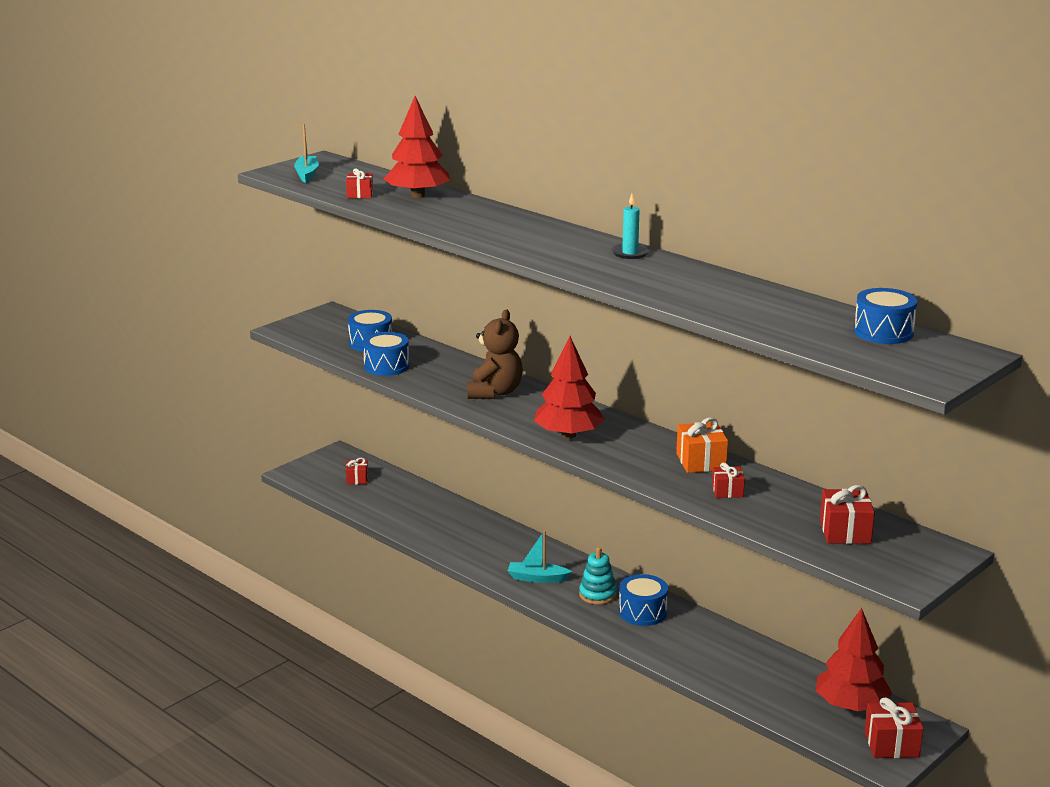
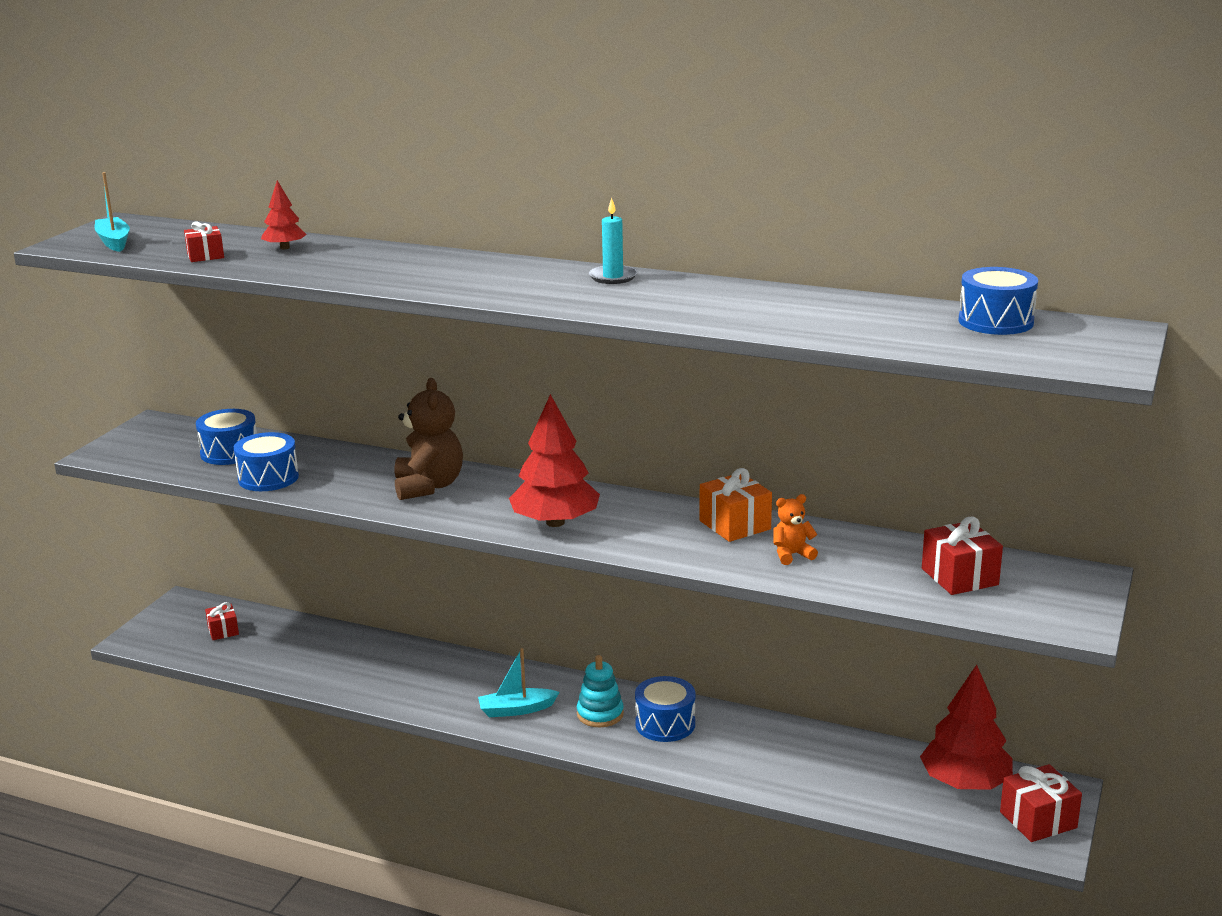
camera: 20 degrees left, 0 degrees up
(418, 196) = (285, 248): red tree -> red tree, size x0.51
(727, 491) = (792, 555): red gift -> orange teddy bear

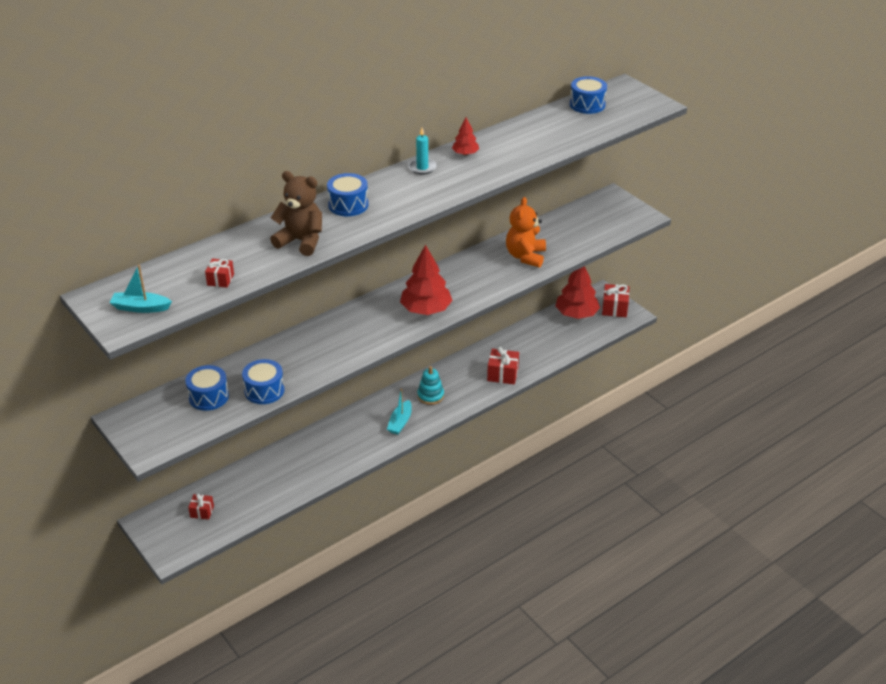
camera: 60 degrees left, 15 degrees up
(285, 248) = (240, 249): red tree -> red tree (465, 154)
(428, 486) = (340, 336): brown teddy bear -> brown teddy bear (301, 241)
(665, 724) = (458, 378): blue drum -> blue drum (348, 205)
(734, 525) = (482, 260): orange gift -> none
(792, 555) = (525, 256): orange teddy bear -> orange teddy bear, size x1.90
(959, 577) = (584, 224): red gift -> red gift (502, 374)

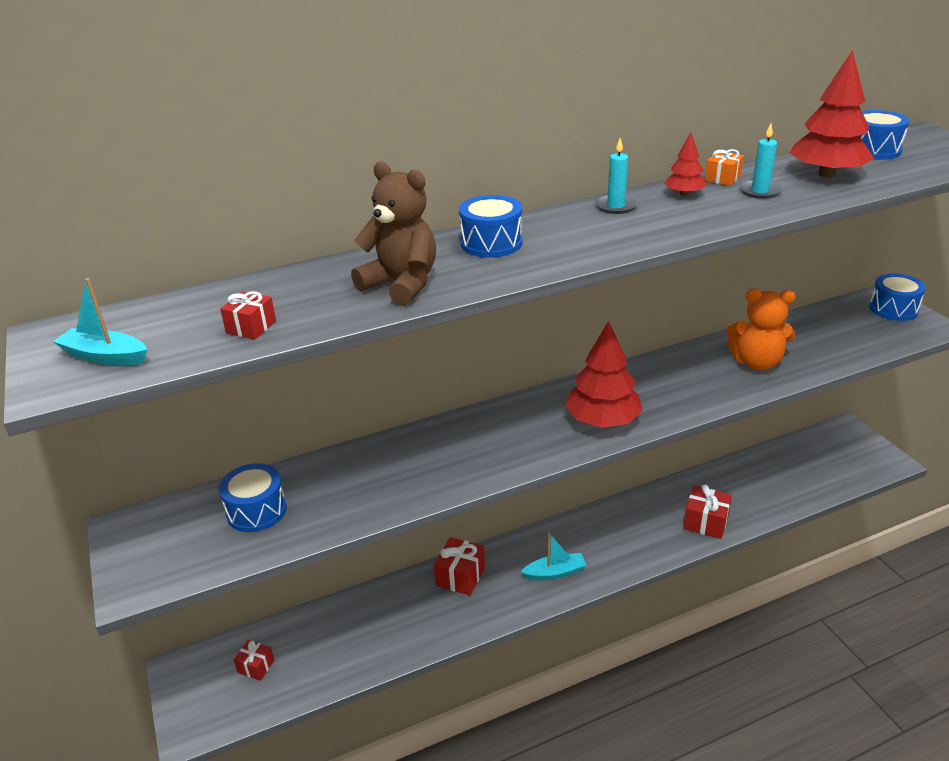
camera: 15 degrees right, 5 degrees down
(264, 390) = (338, 512): blue drum -> blue drum (893, 309)
(400, 422) = (555, 572): turquoise boat -> turquoise boat turned 135 degrees counterclockwise
(430, 396) = (602, 540): turquoise stacking toy -> none
(489, 138) = (722, 178): none -> orange gift
(513, 148) = (760, 191): none -> turquoise candle
(525, 256) = (756, 363): orange teddy bear -> orange teddy bear turned 105 degrees counterclockwise
(576, 314) = (812, 452): red tree -> red tree (826, 174)
(614, 308) = (866, 451): red gift -> red gift (460, 576)

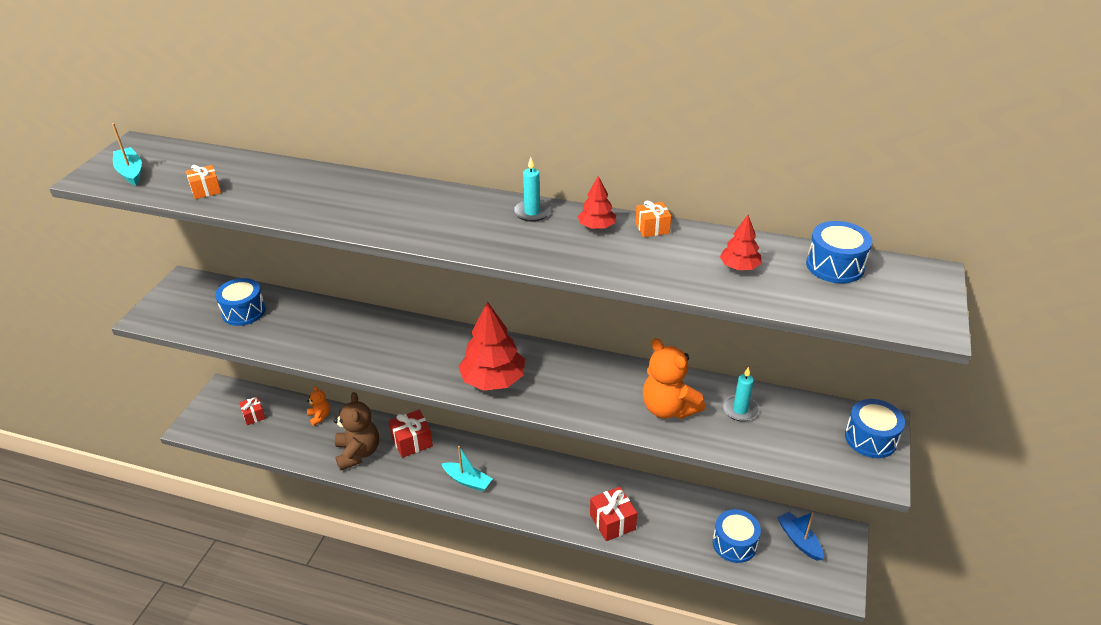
camera: 40 degrees right, 5 degrees up
(251, 327) = (206, 190): red gift -> orange gift
(335, 617) = (320, 416): none -> orange teddy bear
(401, 284) = (311, 203): brown teddy bear -> brown teddy bear (358, 453)
(491, 243) = (407, 200): blue drum -> blue drum (734, 544)
(760, 191) = (653, 254): turquoise candle -> turquoise candle (740, 410)
(826, 174) = (739, 267): red tree -> red tree, size x0.51
(830, 449) = (799, 540): none -> blue boat

